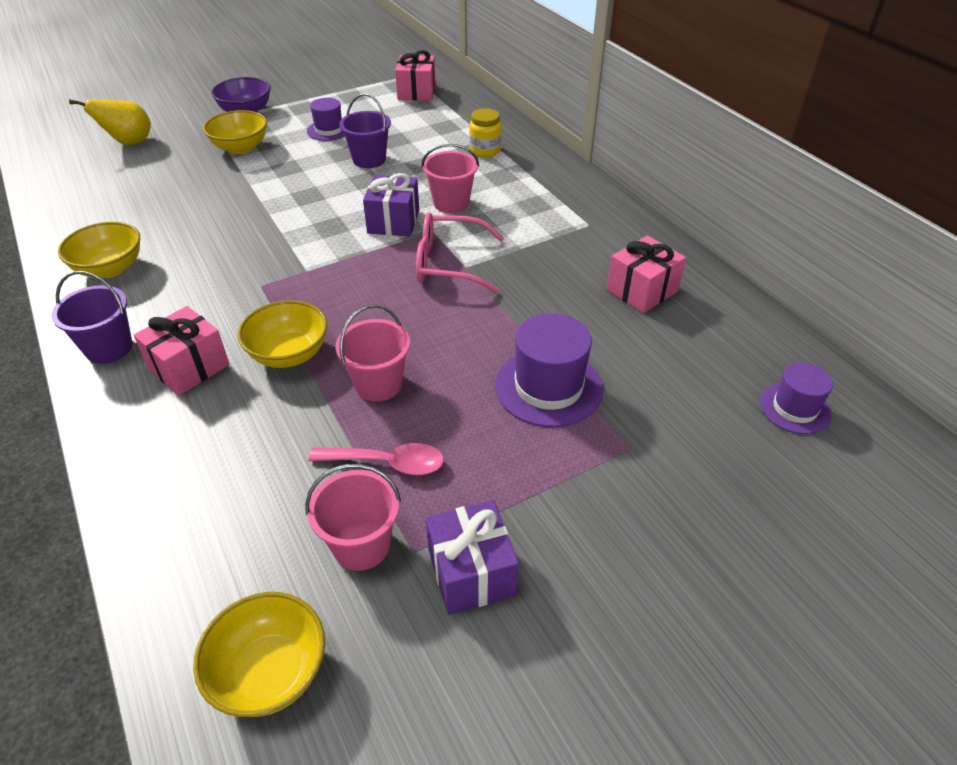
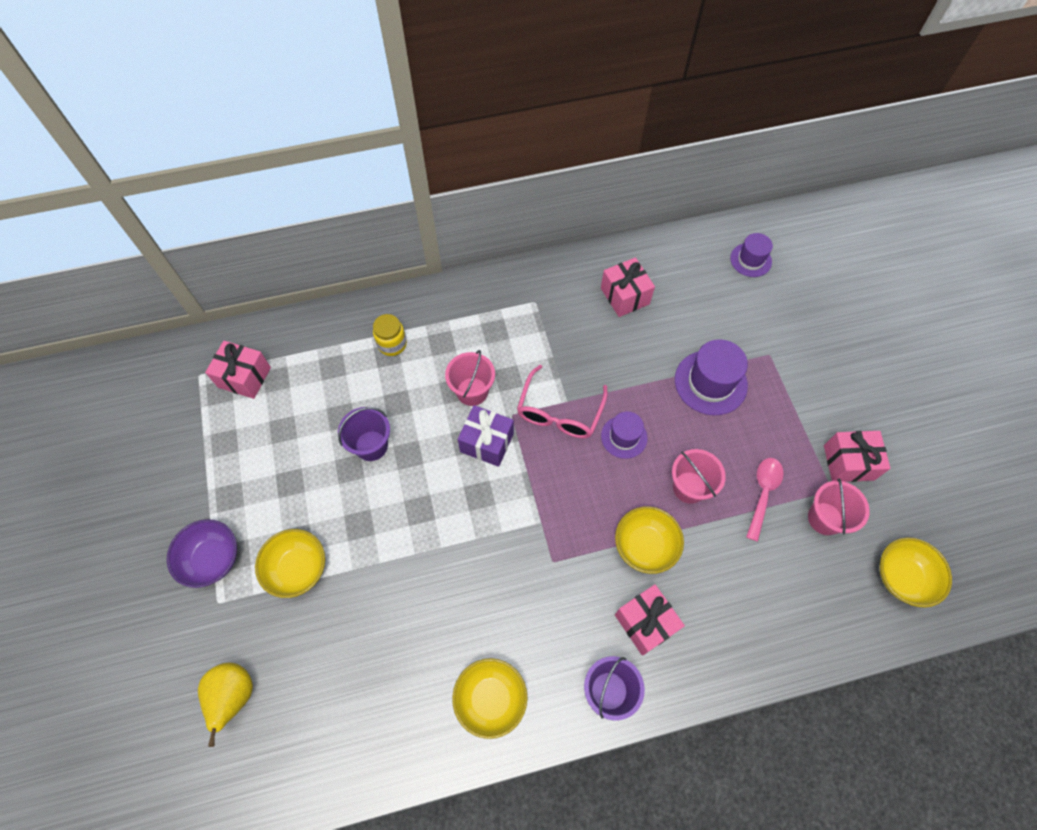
camera: 75 degrees left, 20 degrees up
(329, 130) = (294, 475): purple hat -> purple hat (624, 437)
(471, 572) = (848, 462): purple gift -> pink gift

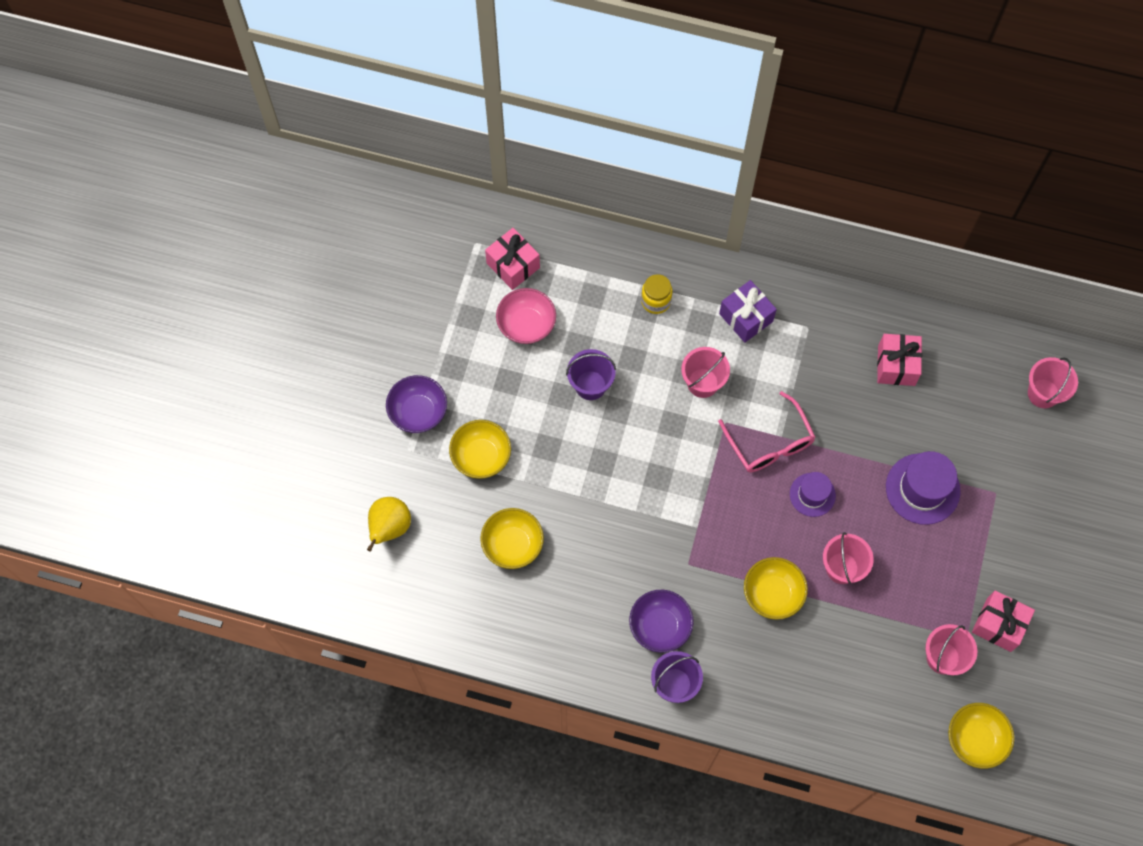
camera: 30 degrees right, 5 degrees up
(283, 422) = (526, 325): none -> pink bowl
(487, 442) = (690, 435): purple gift -> purple gift (746, 317)
(490, 699) = (580, 638): yellow bowl -> yellow bowl (512, 544)
(560, 411) = (769, 442): pink glasses -> pink glasses turned 75 degrees counterclockwise
(561, 639) = (660, 626): none -> purple bowl
(645, 623) = (735, 652): pink gift -> none
(750, 260) = (1043, 393): purple hat -> pink bucket
(763, 493) = (903, 608): pink spoon -> none

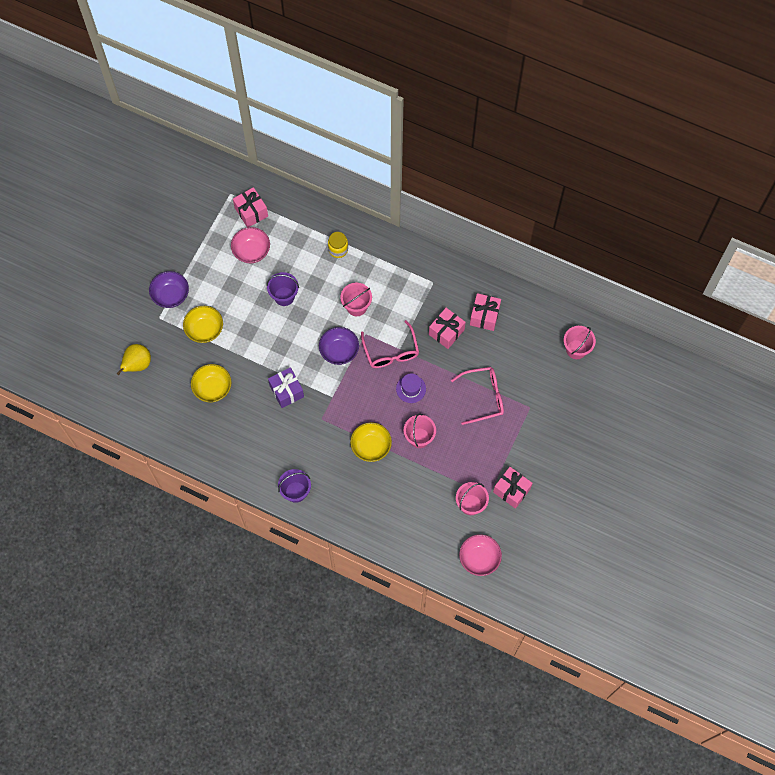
camera: 10 degrees right, 0 degrees up
(660, 626) = (294, 454): purple bowl -> purple bowl (339, 351)
(746, 317) = (394, 269): purple gift -> purple gift (286, 391)
(845, 399) = (446, 332): none -> pink gift
(922, 489) = (483, 397): purple hat -> pink glasses
(975, 739) = (479, 558): yellow bowl -> pink bowl

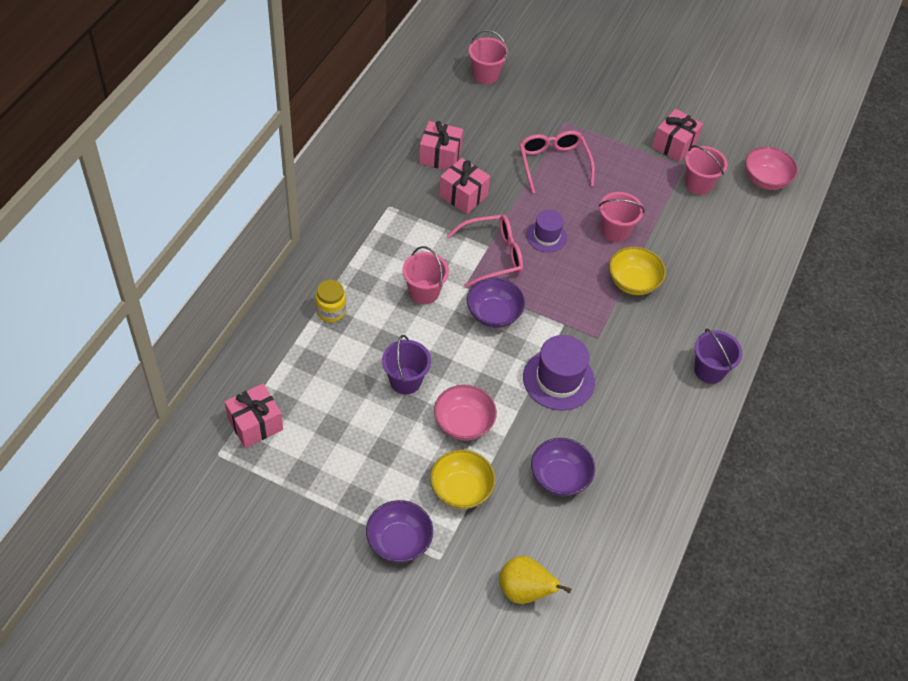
camera: 95 degrees left, 15 degrees down
(212, 388) = (559, 477): yellow bowl -> purple bowl
(251, 251) = (325, 424): pink bowl -> pink bowl (463, 423)
(286, 391) = (558, 379): purple gift -> purple hat

